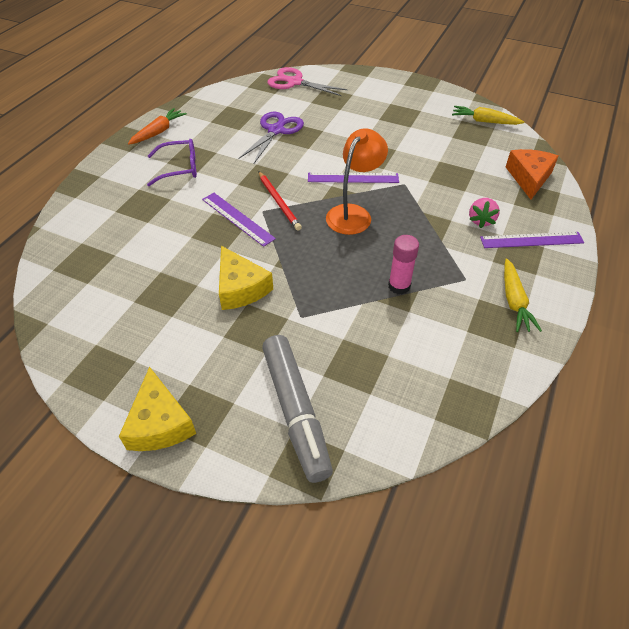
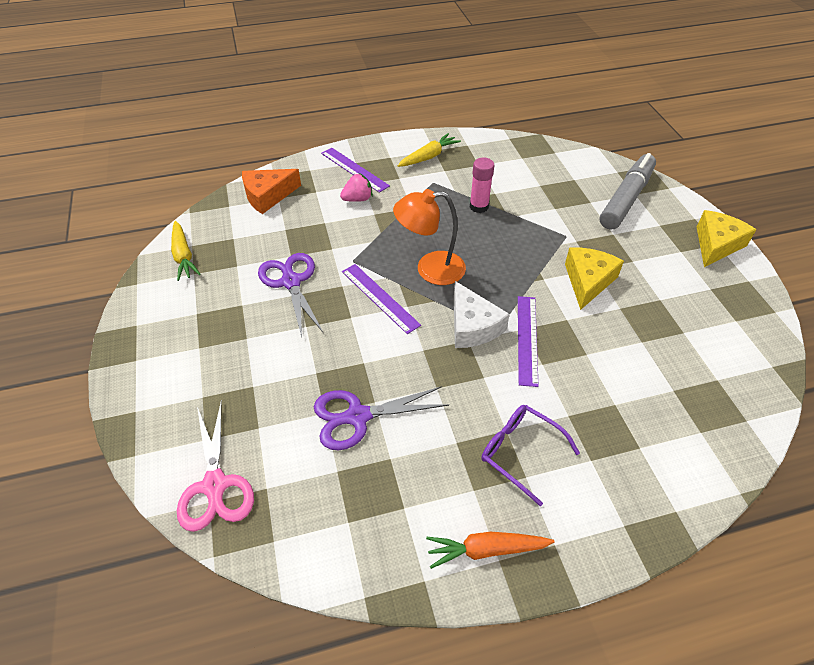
camera: 130 degrees left, 0 degrees up
(279, 202) = (472, 326): red pencil -> white cheese
(411, 150) = (291, 282): none -> purple scissors

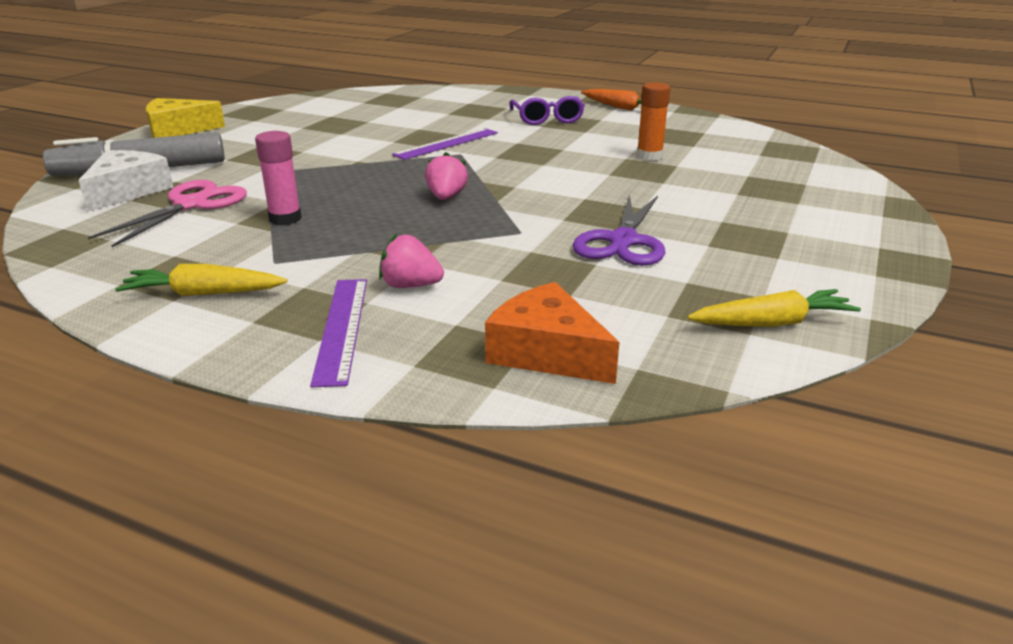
camera: 140 degrees left, 20 degrees down
(183, 256) = (772, 323): yellow carrot -> yellow carrot turned 60 degrees clockwise
(215, 485) = (805, 165): pink scissors -> pink scissors (191, 205)
(268, 196) = (547, 352): orange cheese -> orange cheese turned 150 degrees counterclockwise
(358, 416) = (649, 156): purple scissors -> orange glue stick
(380, 297) = (534, 198): purple ruler -> none
(430, 269) = (446, 197): orange lamp -> pink strawberry
(472, 326) = (477, 160): white cheese -> white cheese (127, 191)
(588, 281) = (327, 148): yellow cheese -> none

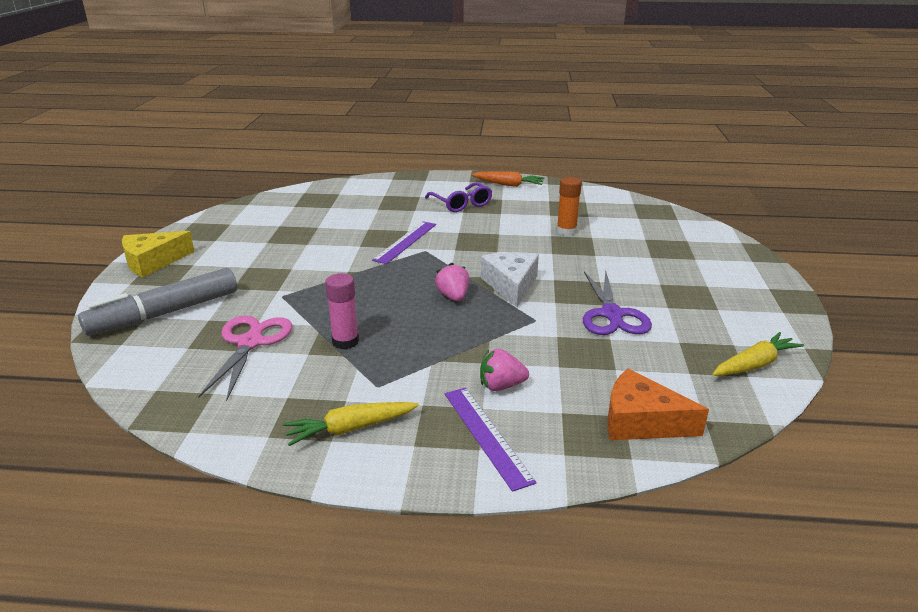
camera: 20 degrees left, 0 degrees up
(127, 191) = (176, 339): white cheese -> white cheese (511, 285)

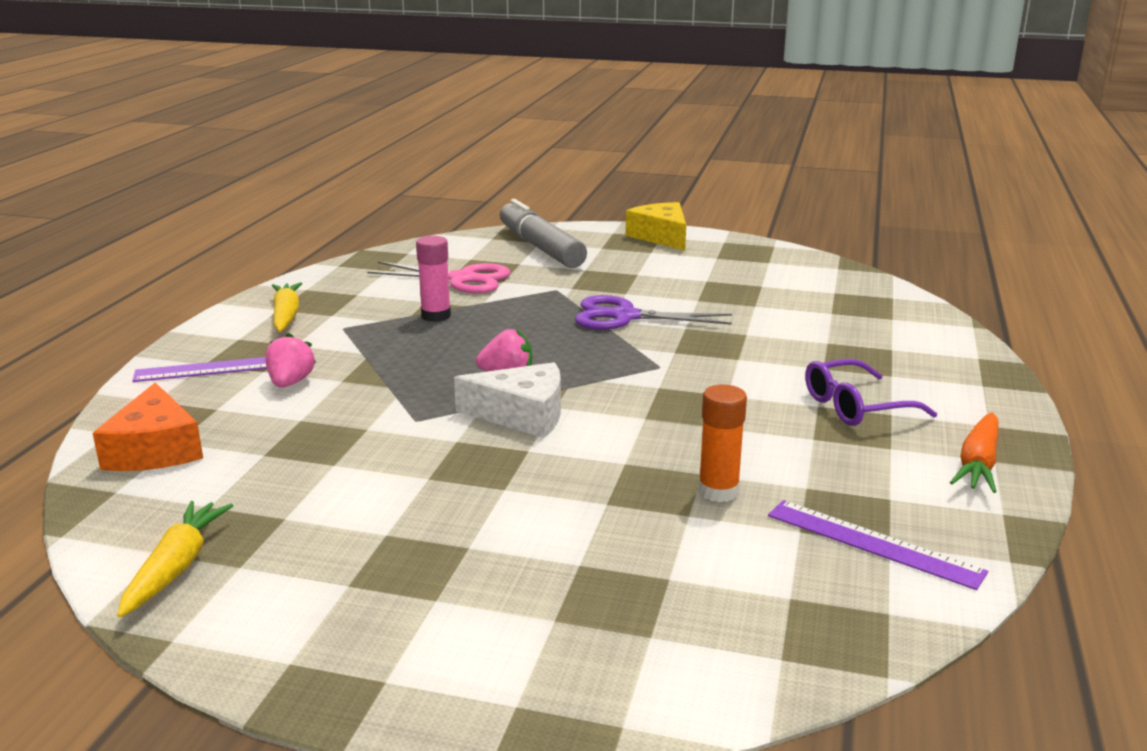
camera: 100 degrees right, 5 degrees down
(405, 242) = (693, 355): purple ruler -> purple ruler (873, 543)
(612, 314) = (394, 478): purple scissors -> purple scissors (625, 317)
(641, 421) = (155, 449): orange cheese -> orange cheese turned 135 degrees clockwise
(754, 364) = (176, 567): yellow carrot -> yellow carrot turned 150 degrees counterclockwise

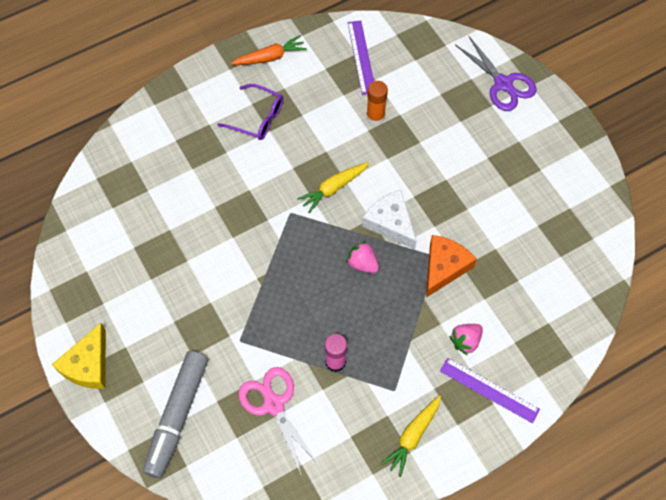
camera: 135 degrees left, 40 degrees up
(155, 449) = (560, 322): orange cheese -> orange cheese (444, 267)
(176, 567) = (591, 224): yellow carrot -> yellow carrot (333, 188)
(625, 317) = (245, 274): purple scissors -> purple scissors (503, 84)

